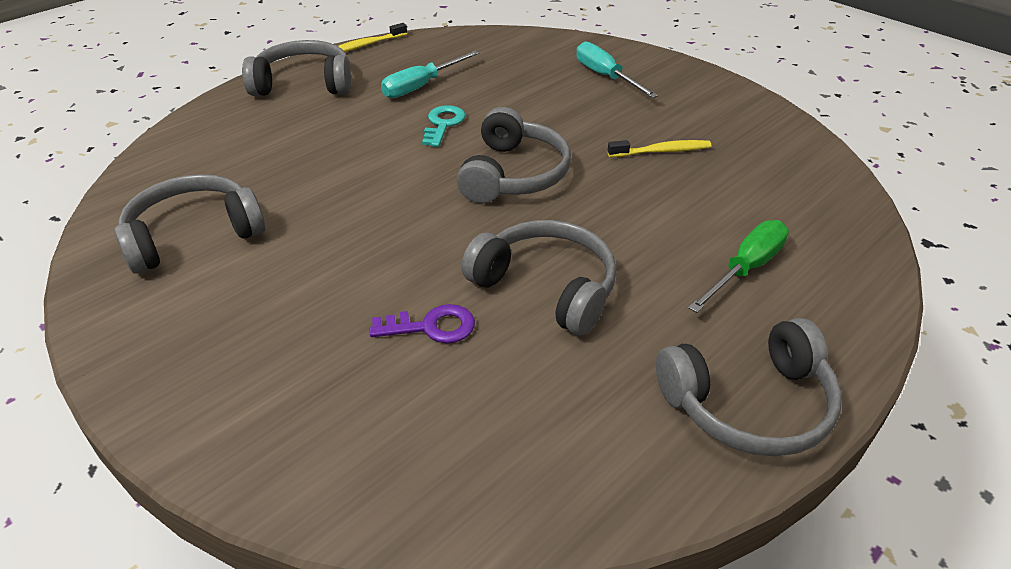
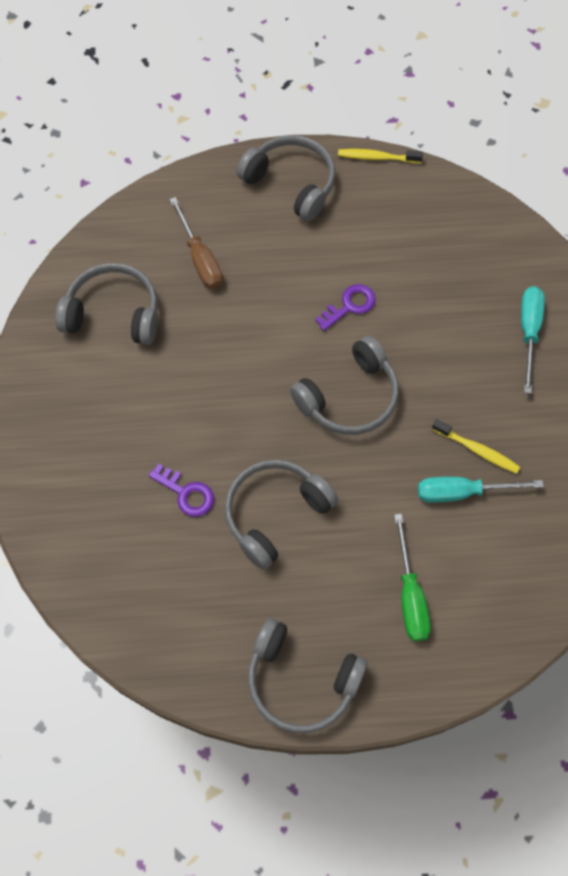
camera: 40 degrees right, 25 degrees up
(259, 158) = (200, 258): none -> brown screwdriver
(421, 86) = (373, 246): turquoise screwdriver -> turquoise screwdriver (462, 492)
(443, 124) = (350, 306): turquoise key -> purple key
(546, 287) = (275, 513): grey headphones -> grey headphones turned 120 degrees counterclockwise
(745, 269) = (410, 595): green screwdriver -> green screwdriver turned 90 degrees clockwise

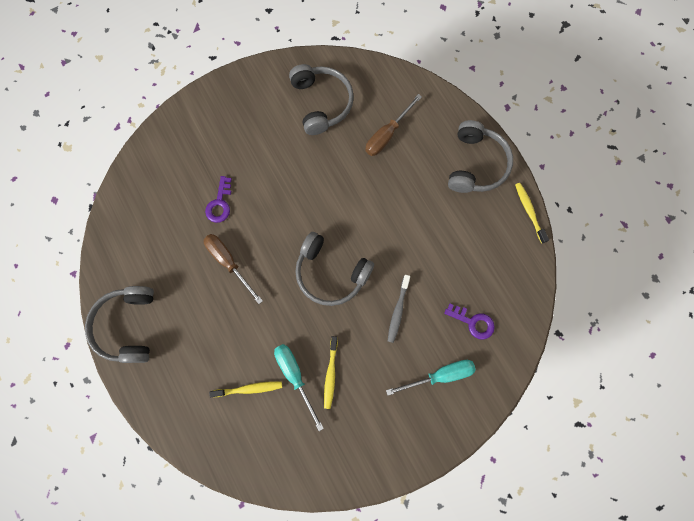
camera: 65 degrees right, 10 degrees up
(275, 513) = (229, 262): grey headphones -> brown screwdriver
(350, 306) = (399, 244): purple key -> purple key (473, 322)
(410, 595) = (209, 370): green screwdriver -> none
(432, 343) = (398, 311): none -> grey toothbrush
(455, 554) = (249, 389): none -> yellow toothbrush

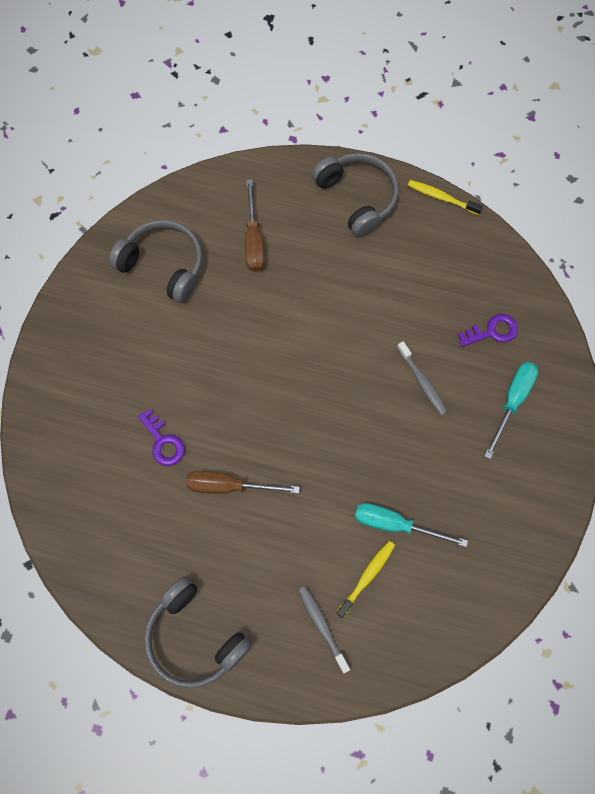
camera: 45 degrees left, 5 degrees down
(197, 390) = (322, 626): none -> grey toothbrush
(330, 374) = (423, 492): yellow toothbrush -> none
(331, 273) = (331, 406): grey headphones -> none

